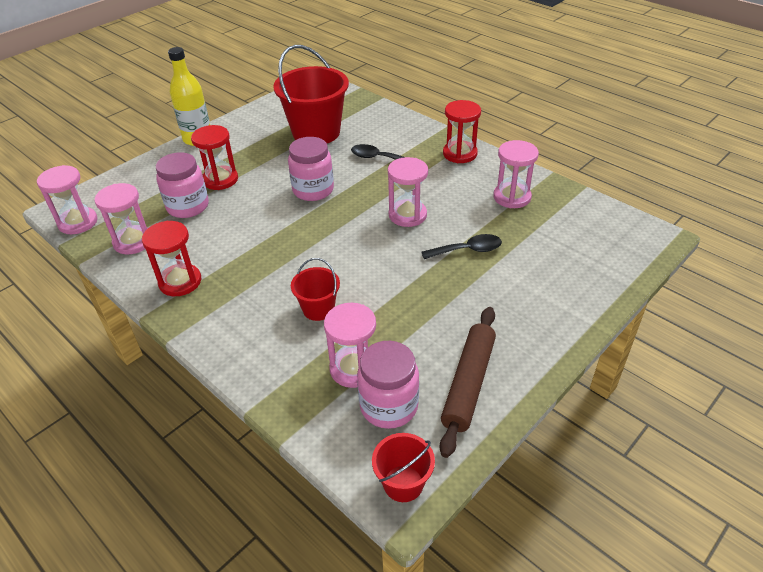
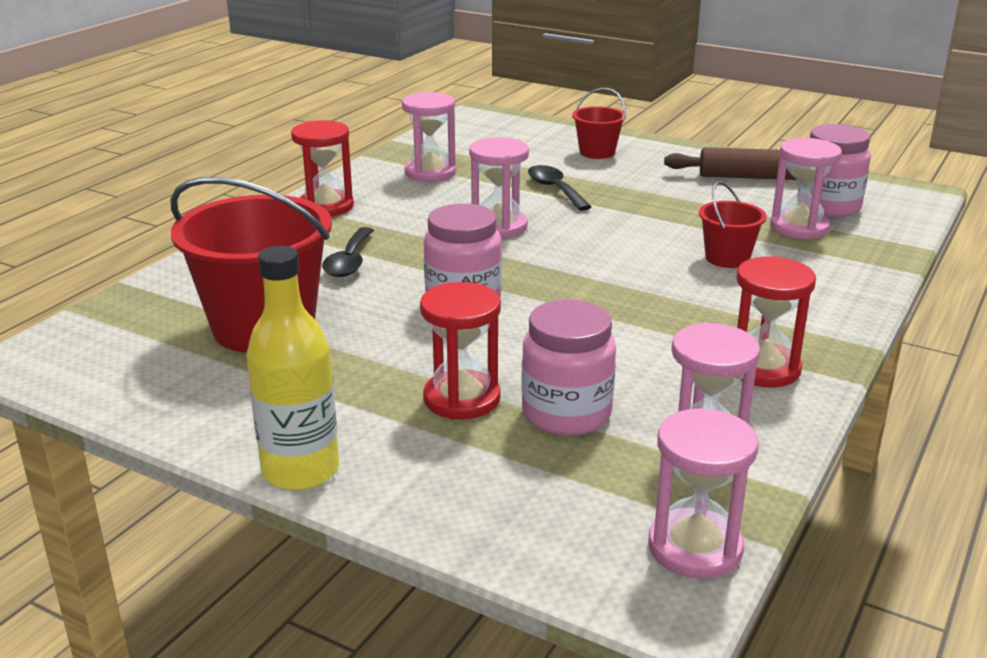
camera: 105 degrees left, 15 degrees down
(403, 483) = (903, 194): red bucket -> red bucket (597, 152)

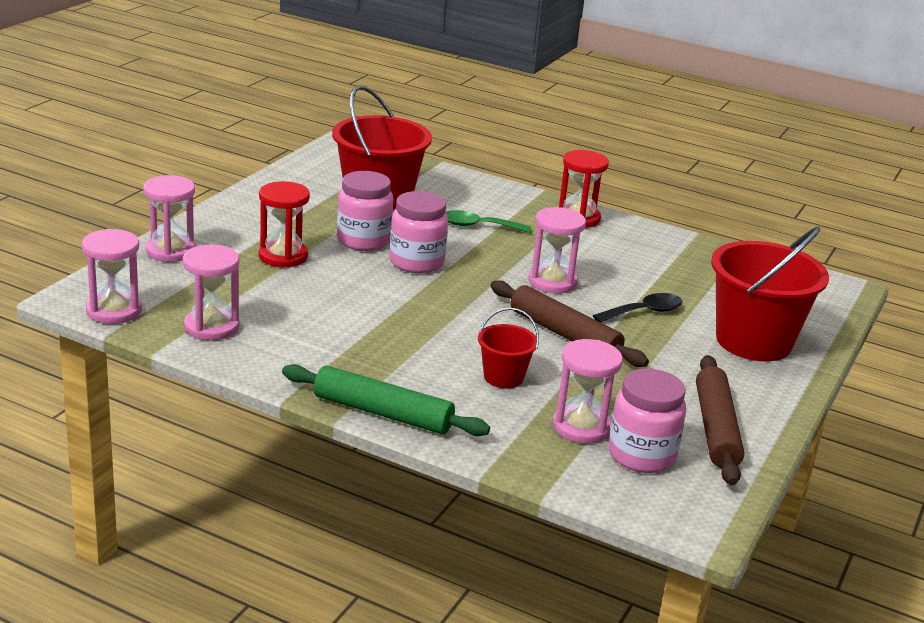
camera: 85 degrees right, 0 degrees up
(300, 470) = (217, 213): yellow bottle -> none
(349, 261) = (478, 226): black spoon -> green spoon
(430, 173) = (665, 259): pink hourglass -> pink hourglass (171, 251)
(566, 414) = (259, 287): pink jar -> pink jar (363, 240)
(597, 152) = (753, 341): red bucket -> red bucket, size x2.04
(619, 226) = (564, 334): none -> brown rolling pin
(763, 368) = (308, 363): red hourglass -> none
(843, 321) = (382, 413): none -> green rolling pin

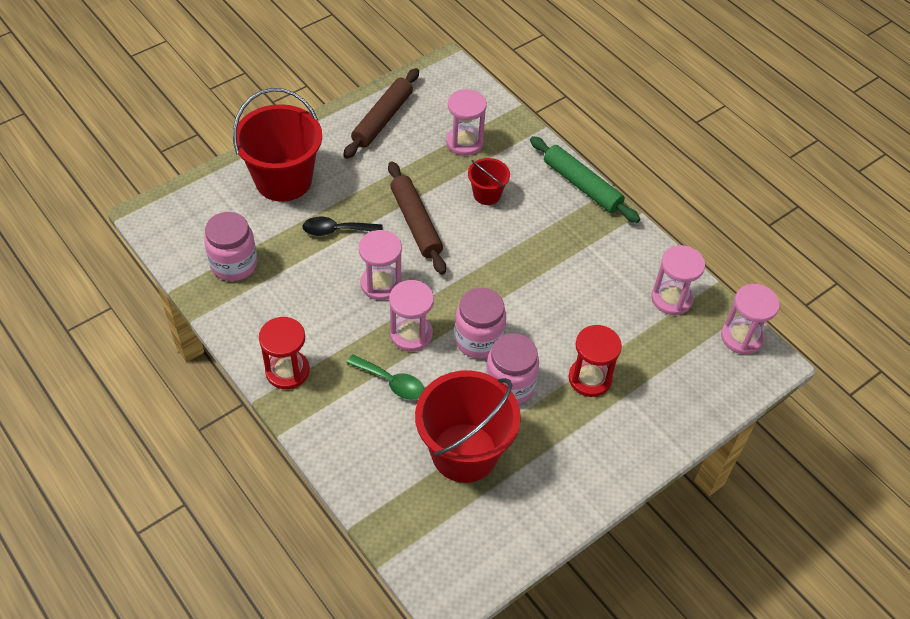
camera: 155 degrees left, 25 degrees up
(171, 251) = (685, 412): pink hourglass -> pink hourglass (411, 334)
(641, 455) = (444, 114): pink jar -> pink jar (234, 264)

